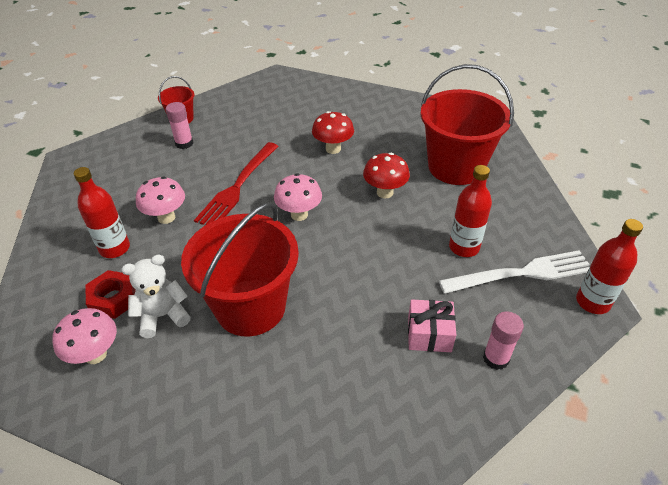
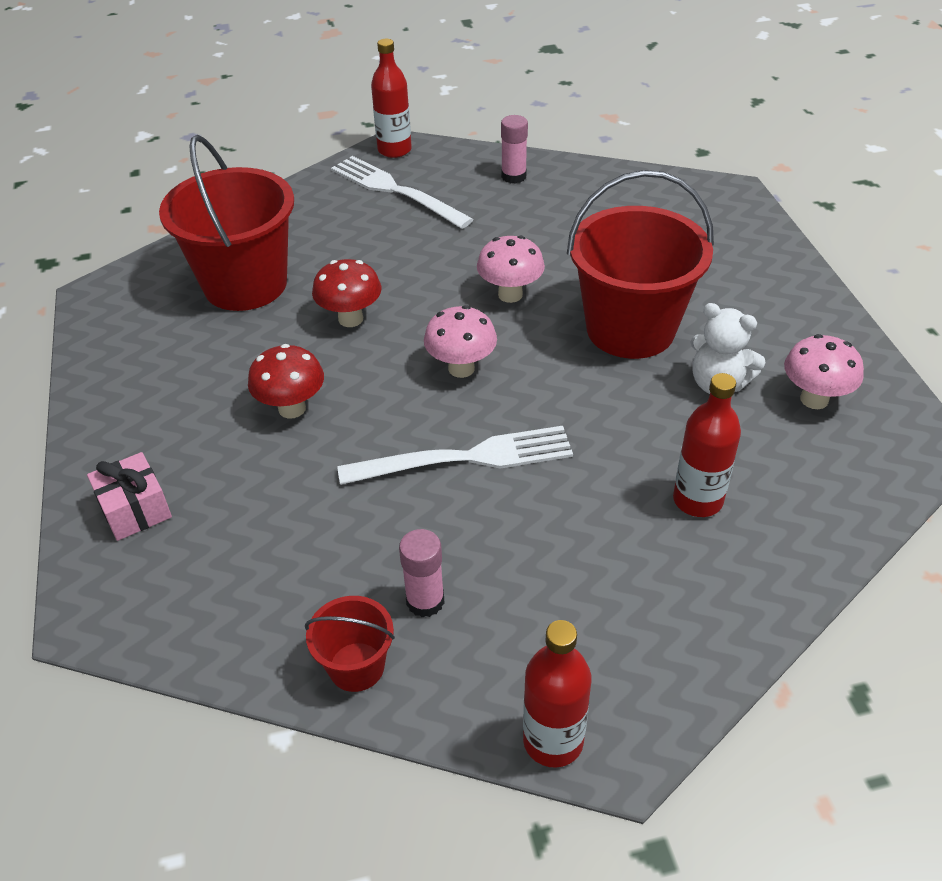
camera: 125 degrees left, 0 degrees up
(113, 299) = (752, 439): red nut -> none
(166, 217) = (596, 490): pink mushroom -> pink mushroom (510, 294)
(237, 187) = (466, 458): red fork -> white fork
(429, 334) = (529, 214): pink gift -> pink gift (135, 509)
(464, 247) = (392, 232): red bottle -> red bottle (553, 741)

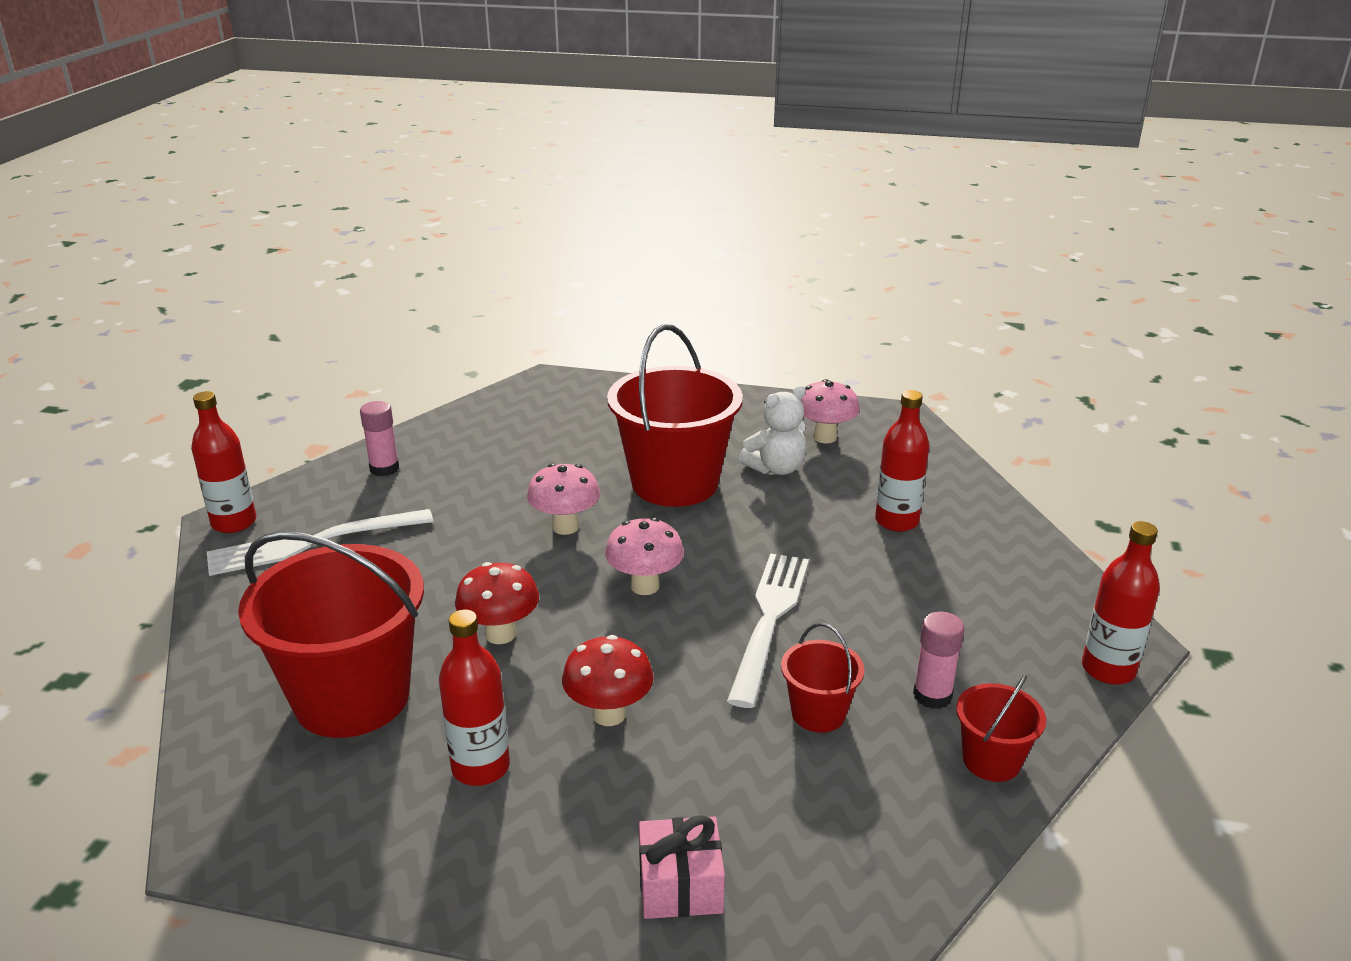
camera: 65 degrees left, 15 degrees down
(207, 369) = (480, 767): none -> red bottle
(358, 528) = (818, 713): none -> red bucket

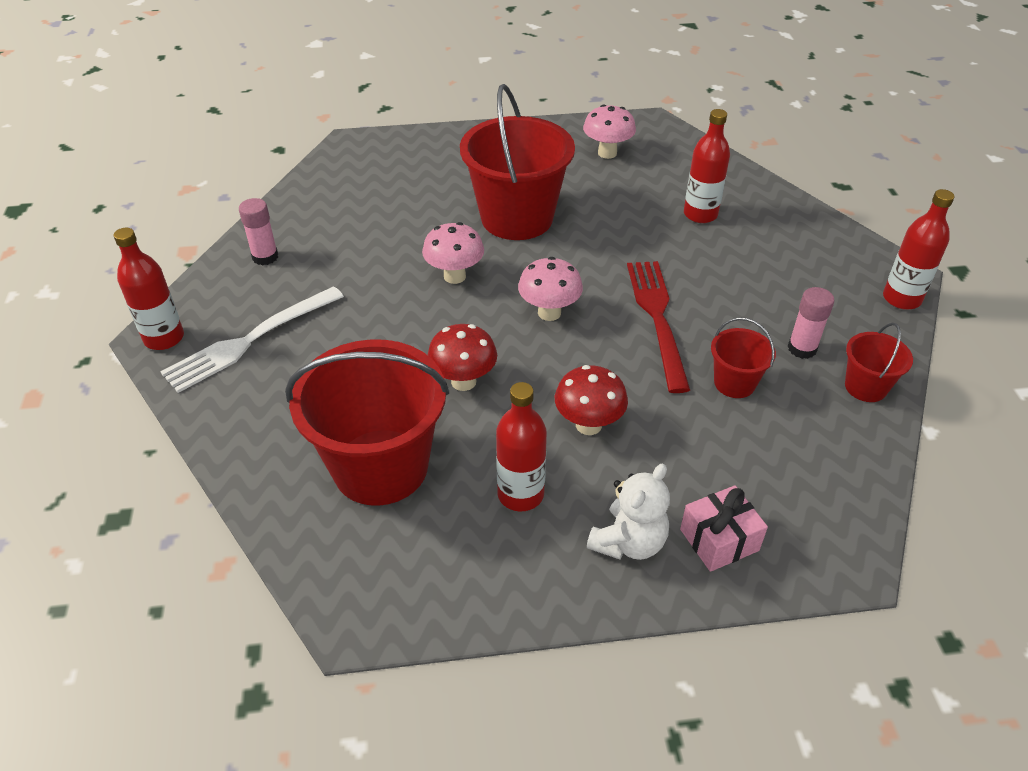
camera: 20 degrees left, 15 degrees up
(769, 619) = (657, 317): white fork -> red fork
(776, 468) = (586, 188): white teddy bear -> white teddy bear (628, 542)

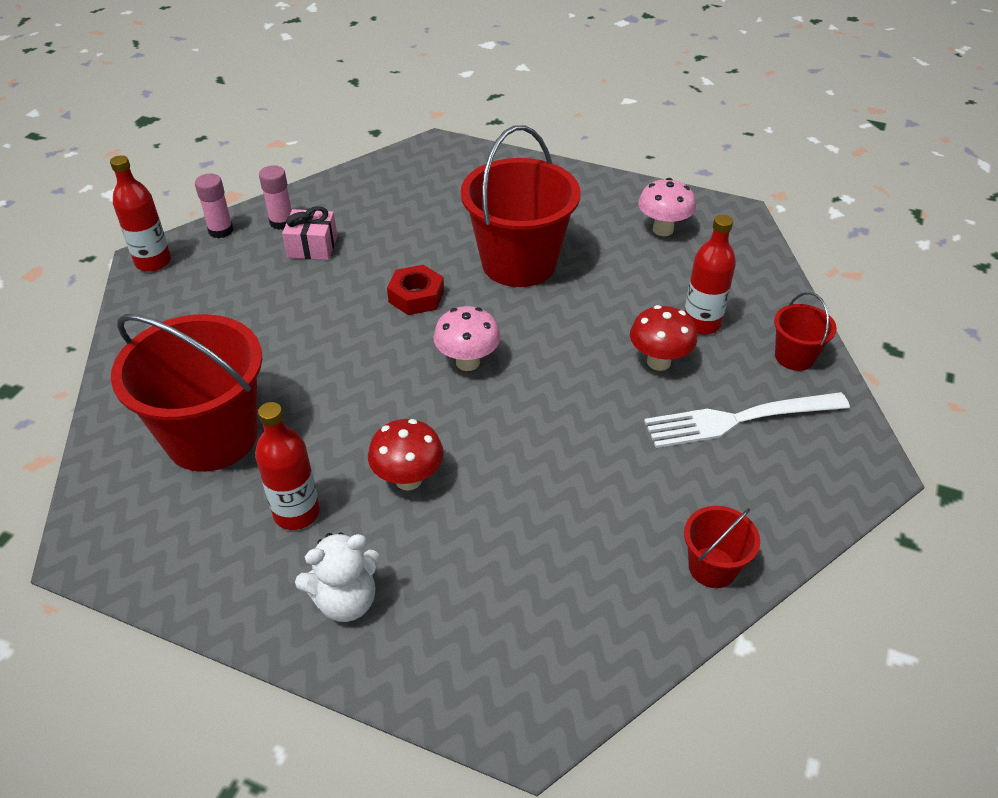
camera: 30 degrees right, 0 degrees up
(249, 341) = (209, 289): white fork -> white fork (738, 420)
(454, 276) = (416, 296): pink mushroom -> red nut
(463, 381) = (339, 393): red mushroom -> red mushroom (658, 362)
(657, 317) = (563, 407): red fork -> none
(719, 540) = (426, 640): pink gift -> pink gift (312, 246)
(734, 383) = (579, 502): red bucket -> red bucket (794, 357)
(802, 348) = (681, 499): pink glue stick -> pink glue stick (221, 231)
(901, 299) = (843, 495): red bottle -> none

